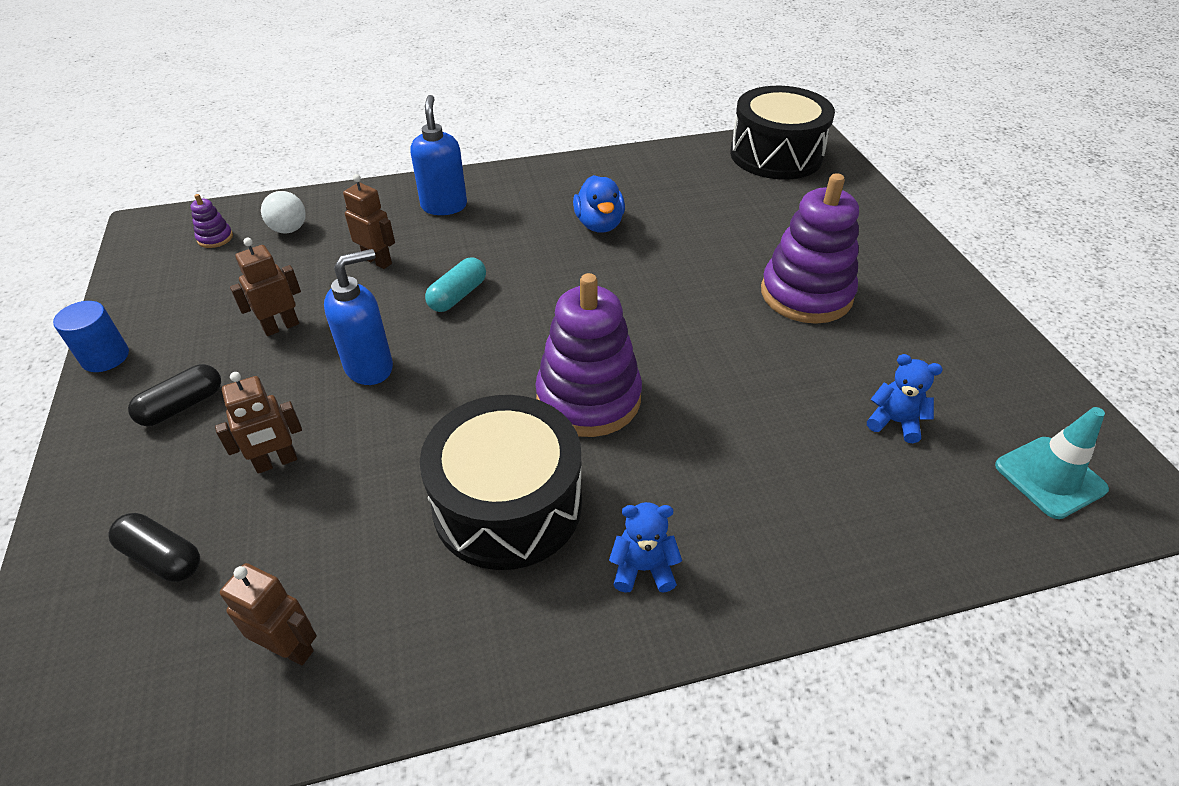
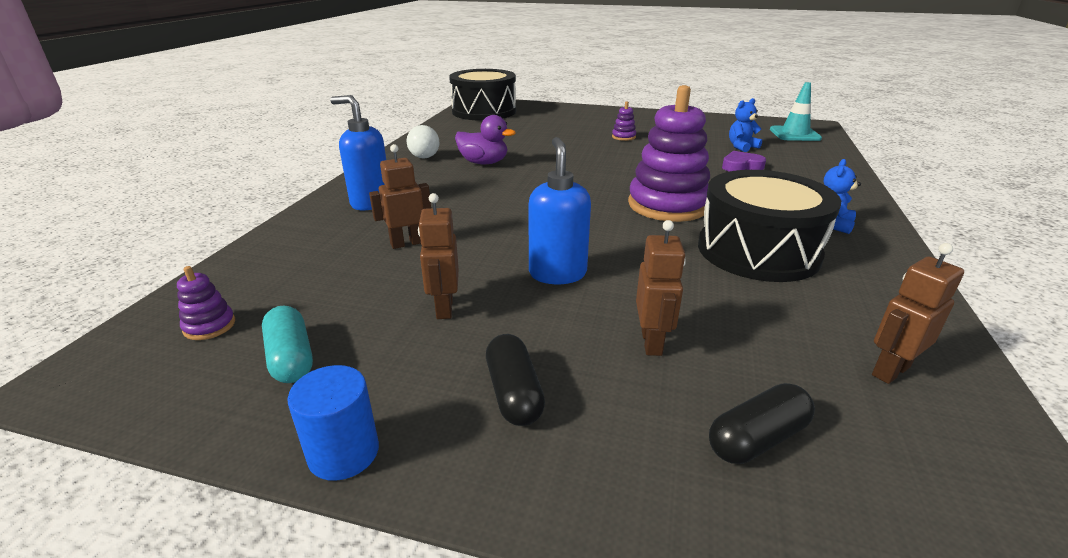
camera: 60 degrees left, 15 degrees down
(289, 229) = (277, 277): white ball -> white ball (424, 157)
(458, 295) = (503, 221): turquoise capsule -> turquoise capsule (291, 358)
(599, 224) = (483, 163): blue duck -> purple duck
(799, 437) = (741, 166): none -> purple heart
(806, 294) = (623, 137): purple stacking toy -> purple stacking toy, size x0.41

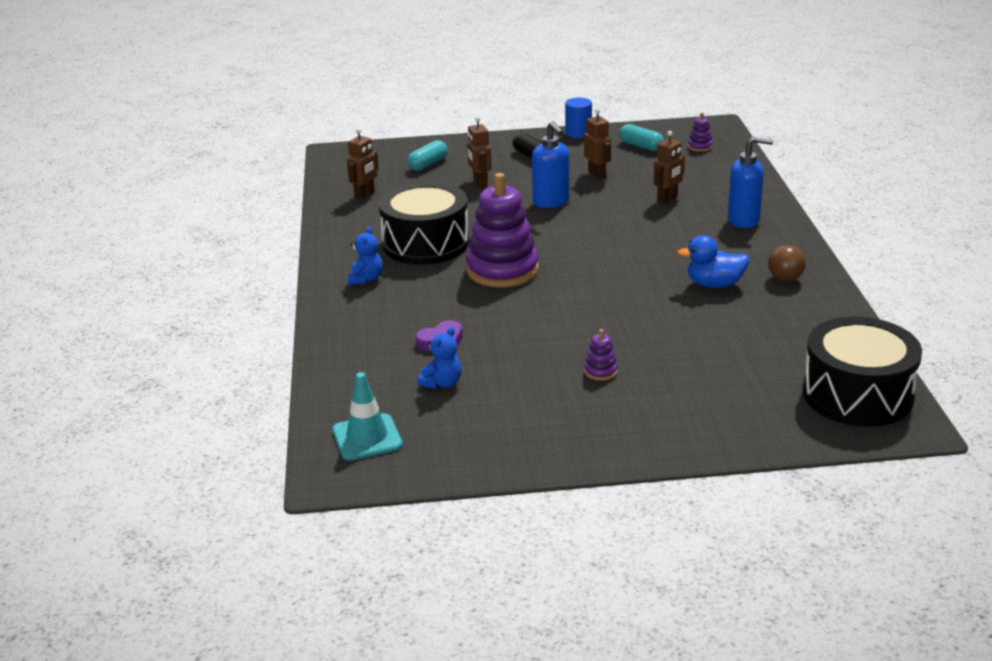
camera: 160 degrees right, 0 degrees up
(424, 157) = (785, 279): white ball -> brown ball
(483, 163) = (714, 284): purple duck -> blue duck
(757, 439) = (428, 164): black capsule -> turquoise capsule

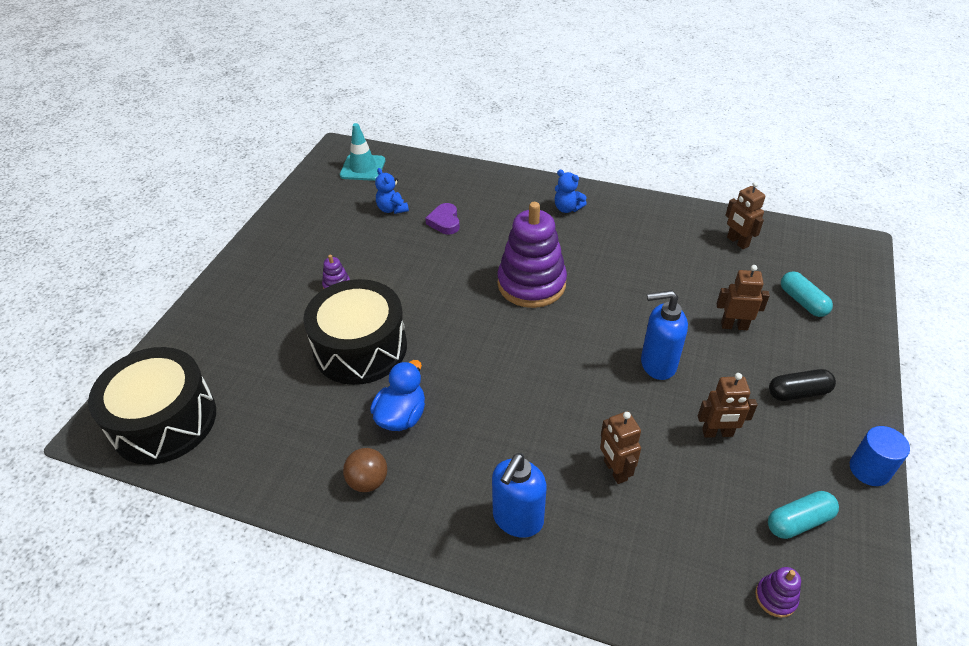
camera: 115 degrees right, 15 degrees up
(425, 243) = (612, 254): black drum -> black drum (360, 348)

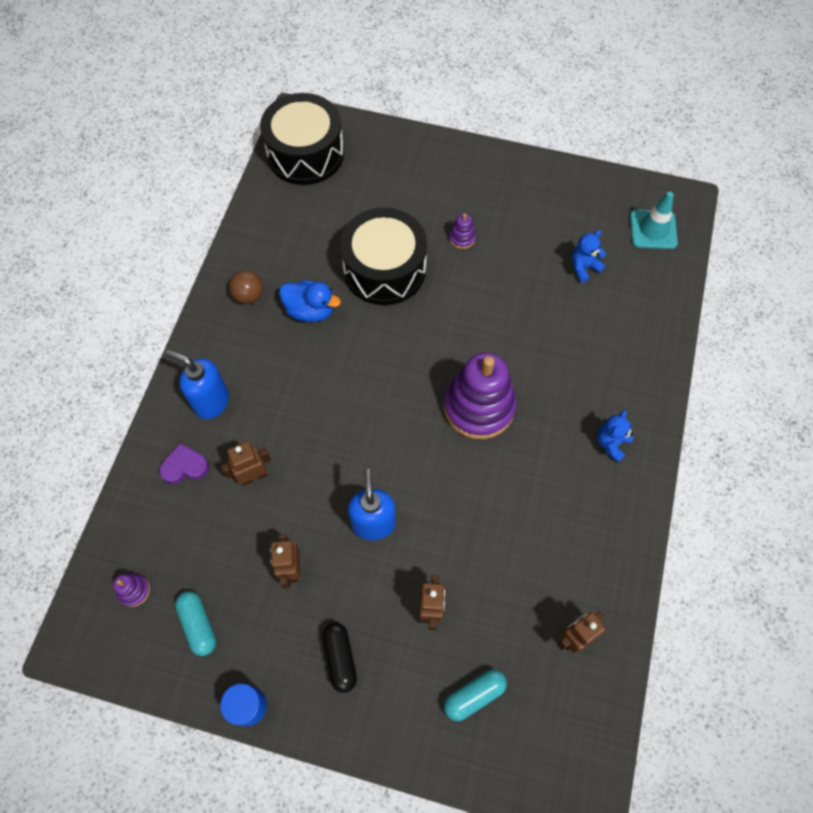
camera: 85 degrees right, 20 degrees up
(445, 222) = (569, 319): purple heart -> purple heart (185, 466)

